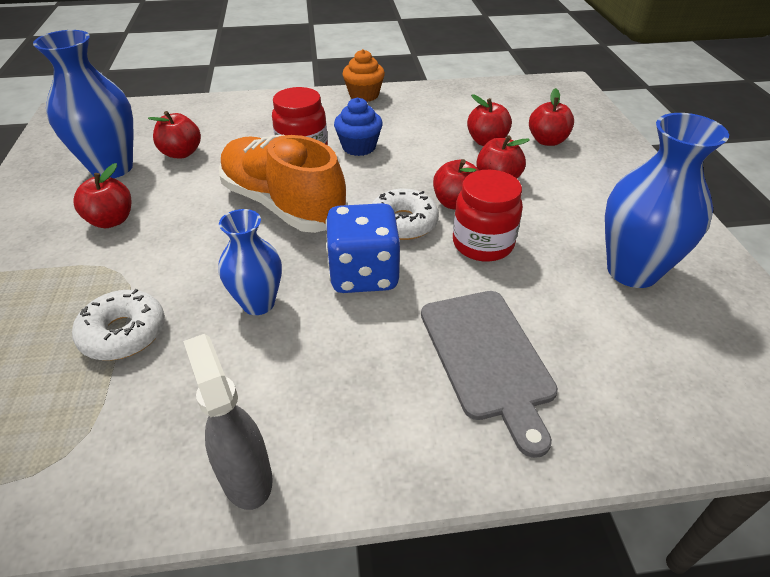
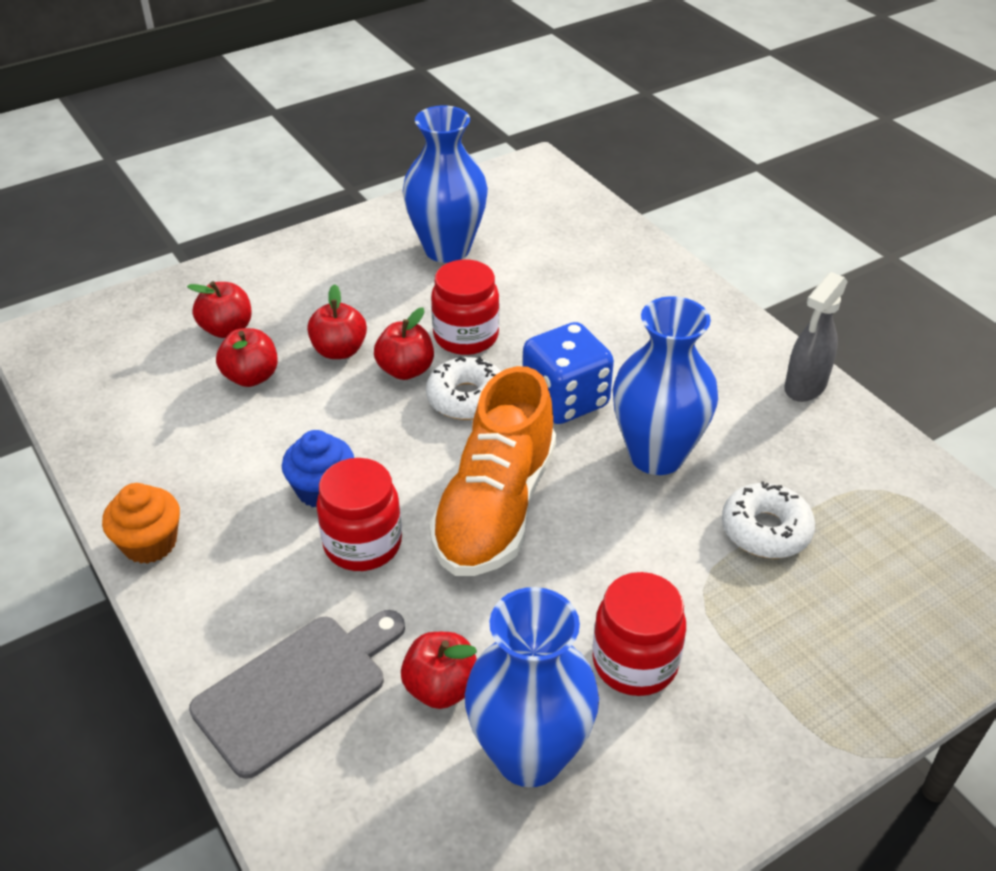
camera: 115 degrees left, 0 degrees up
(111, 220) = (635, 662): red apple -> red jar
(258, 303) = (656, 455): blue vase -> blue vase, size x1.61
(487, 358) = (608, 305): grey cutting board -> grey cutting board (297, 689)

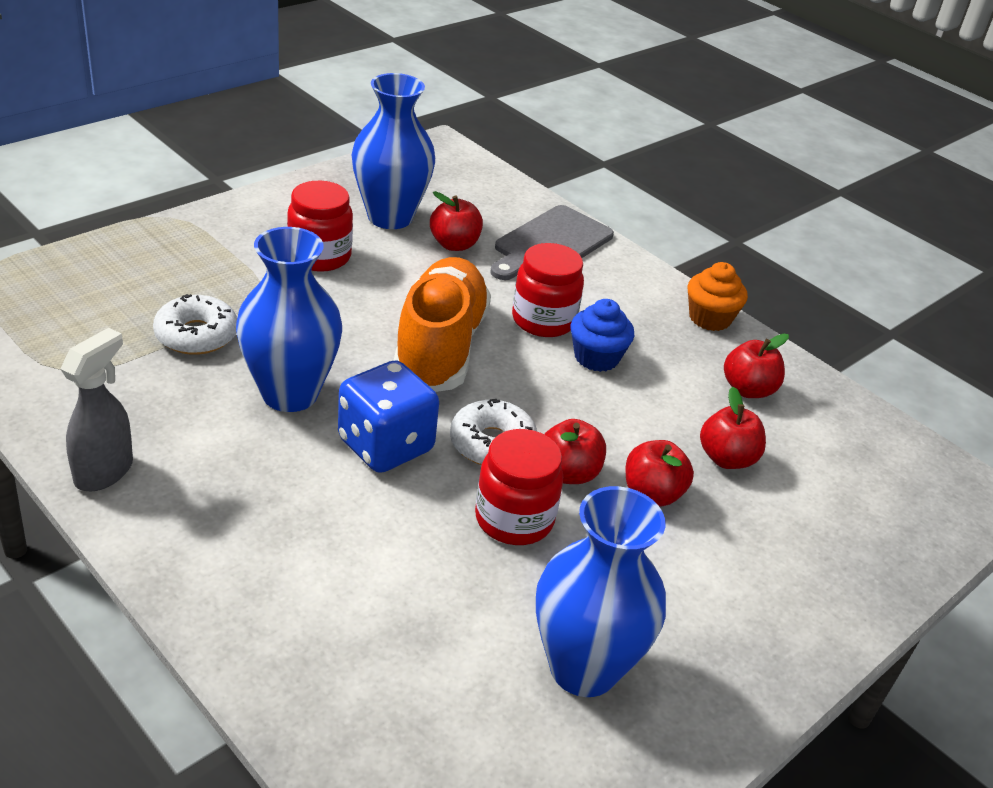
camera: 165 degrees right, 5 degrees down
(227, 329) = (793, 515): red apple -> red apple (748, 389)

